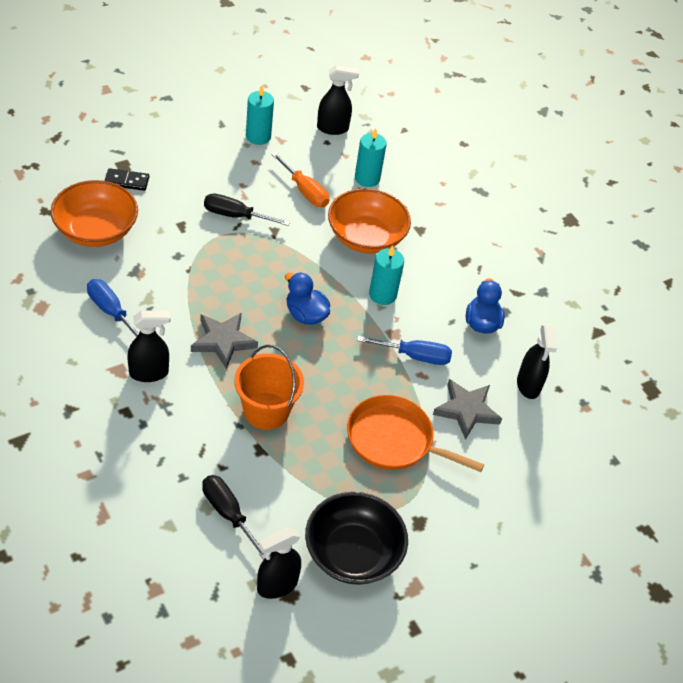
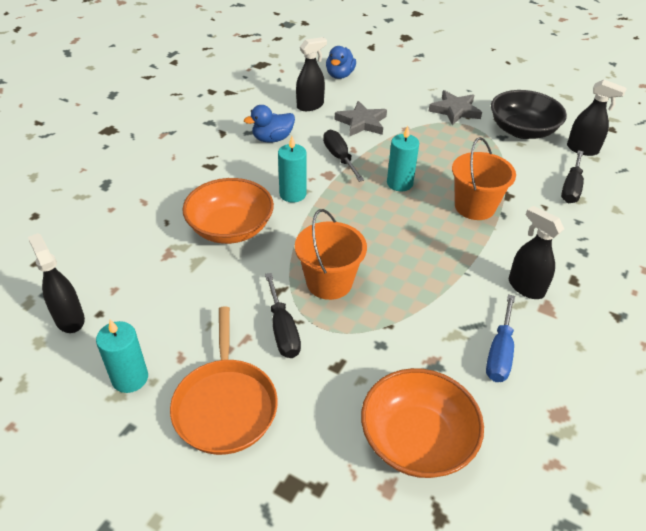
camera: 115 degrees left, 5 degrees down
(127, 181) = (313, 463): black domino -> none
(223, 341) = (442, 260): grey star -> grey star (455, 110)
(258, 261) = (329, 282): none -> orange bucket
(305, 191) = (199, 295): orange screwdriver -> none
(305, 315) = (360, 226): blue duck -> blue duck (340, 75)
(367, 178) = (142, 259): turquoise candle -> turquoise candle (399, 183)
(394, 440) = (423, 143): orange pan -> orange pan (225, 405)
(415, 356) = (339, 158): blue screwdriver -> black screwdriver

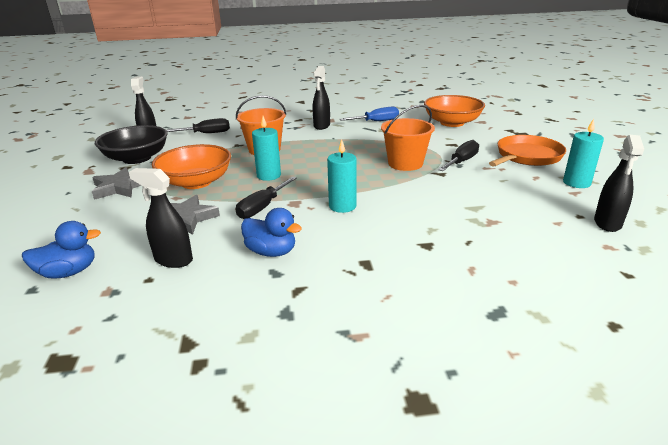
camera: 125 degrees left, 15 degrees down
(230, 228) = (422, 211): orange bowl -> orange bowl (196, 182)

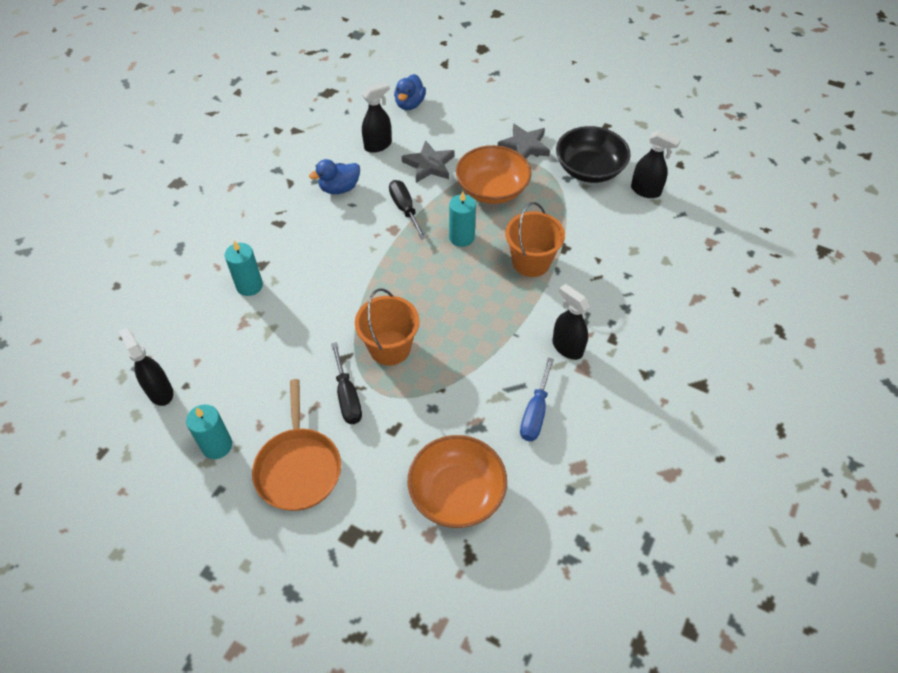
camera: 125 degrees right, 25 degrees up
(206, 133) = (626, 237): black screwdriver -> none
(342, 206) = (358, 253): turquoise candle -> turquoise candle (249, 286)

